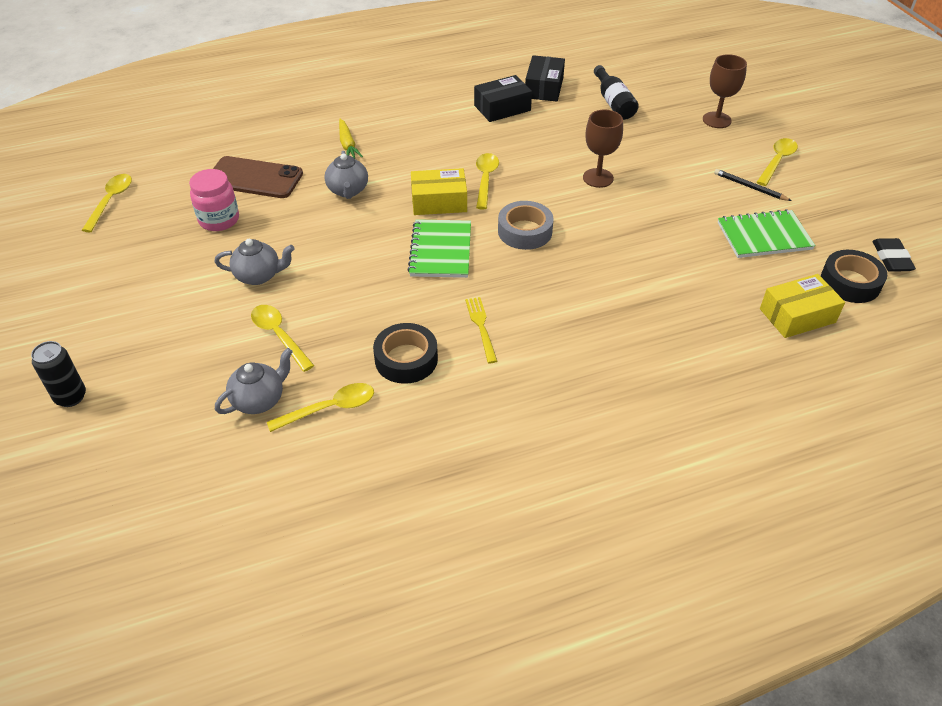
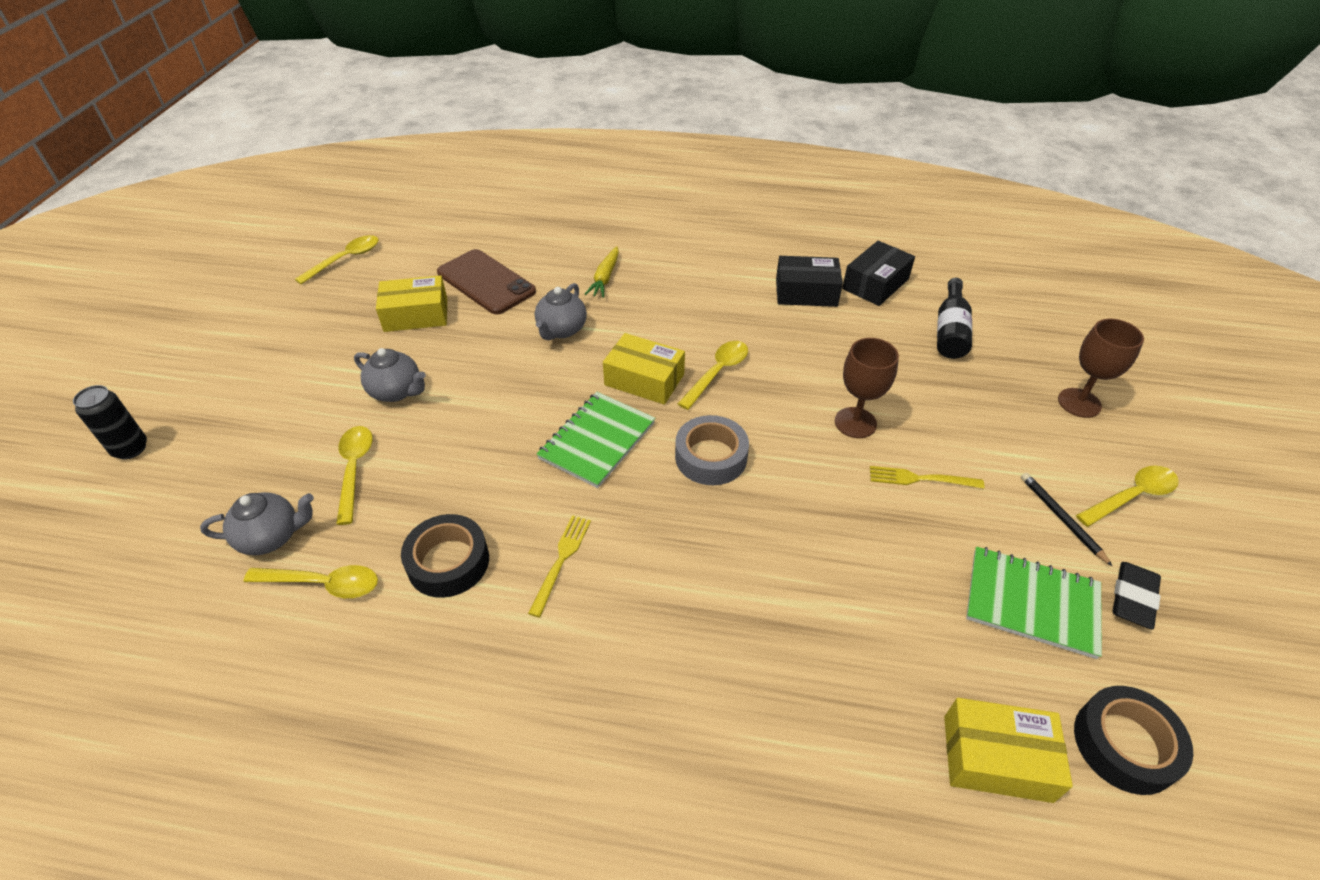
camera: 30 degrees right, 0 degrees up
(219, 220) = (416, 315): pink jar -> yellow box
(659, 195) = (920, 479): none -> yellow fork
(891, 258) = (1227, 736): black eraser -> black eraser (1133, 598)

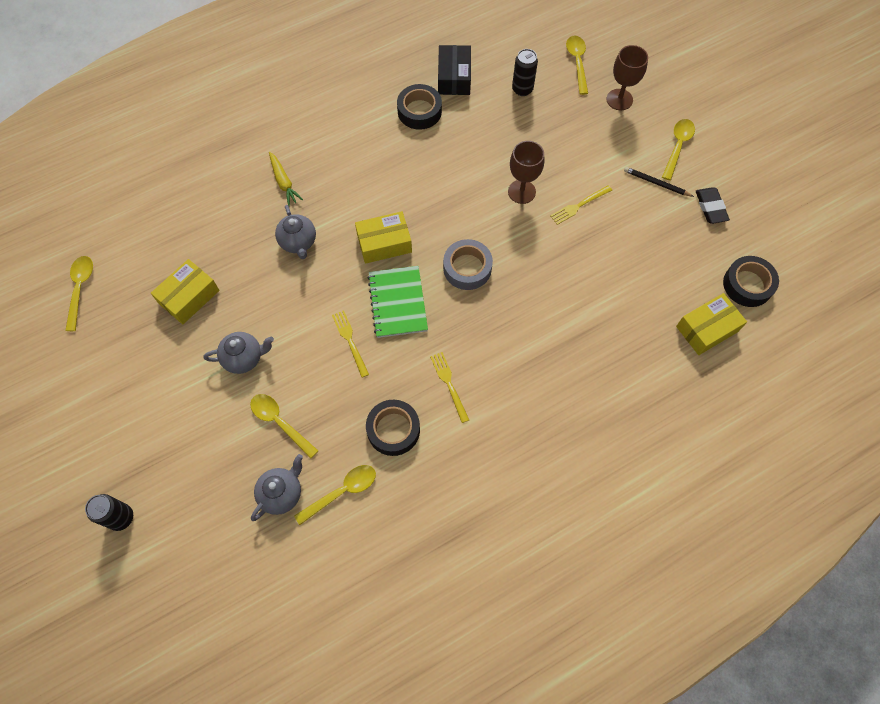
camera: 40 degrees left, 20 degrees up
(486, 282) = (207, 239): brown phone -> none
(508, 443) = (349, 340): none -> yellow fork
(717, 373) = (421, 209): yellow spoon -> yellow spoon (577, 63)
(806, 292) = (419, 111): black box -> black tape
(950, 331) = (522, 89): black bottle -> black can
(1031, 603) = (673, 242): green notebook -> none

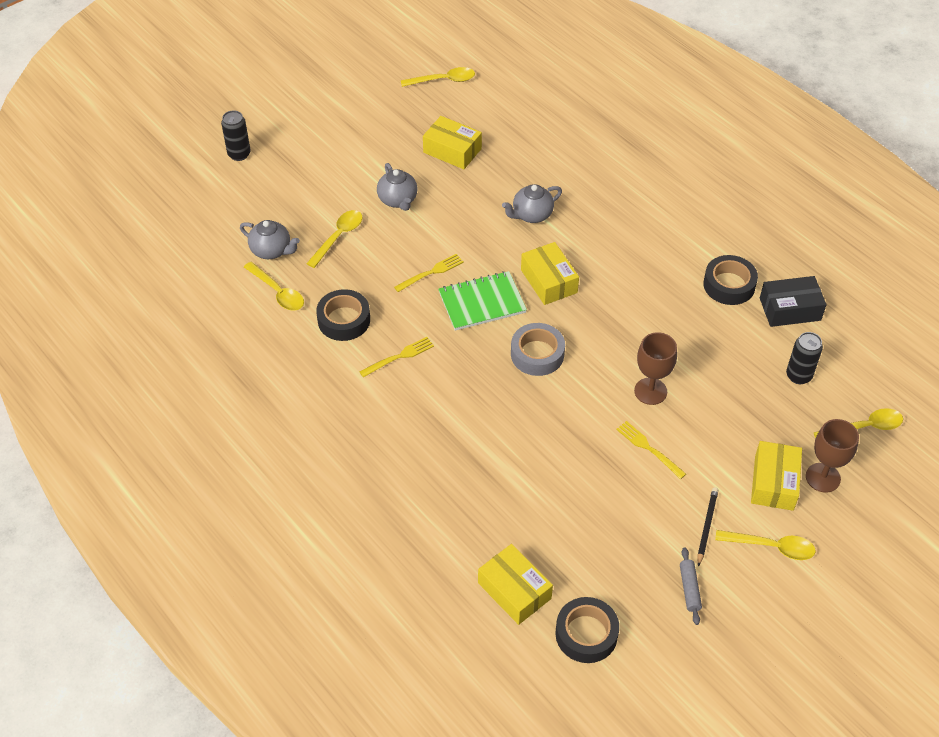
camera: 80 degrees right, 15 degrees down
(284, 182) = (598, 191): yellow carrot -> none
(621, 131) = (773, 483): none -> yellow box
(710, 207) = (689, 589): black eraser -> grey rolling pin

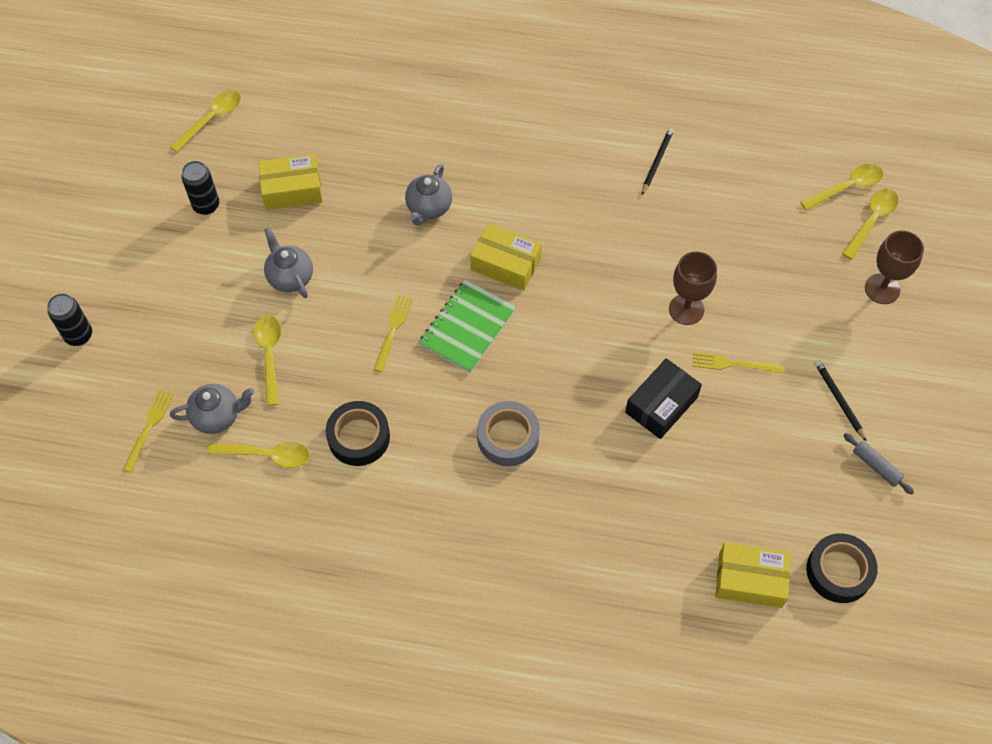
camera: 40 degrees left, 10 degrees up
(398, 200) = (290, 277): grey teapot -> grey teapot turned 150 degrees counterclockwise
(400, 356) = (445, 435): yellow fork -> yellow fork (149, 427)
(537, 354) = (562, 343): grey tape -> grey tape (508, 437)
(729, 285) = (657, 162): black tape -> black pencil
(771, 547) = (900, 380): yellow spoon -> yellow spoon (846, 187)
(773, 483) = (852, 321): yellow box -> none
(790, 309) = (724, 151): black box -> black box (661, 404)
(798, 376) = (784, 209): black can -> black can (206, 205)

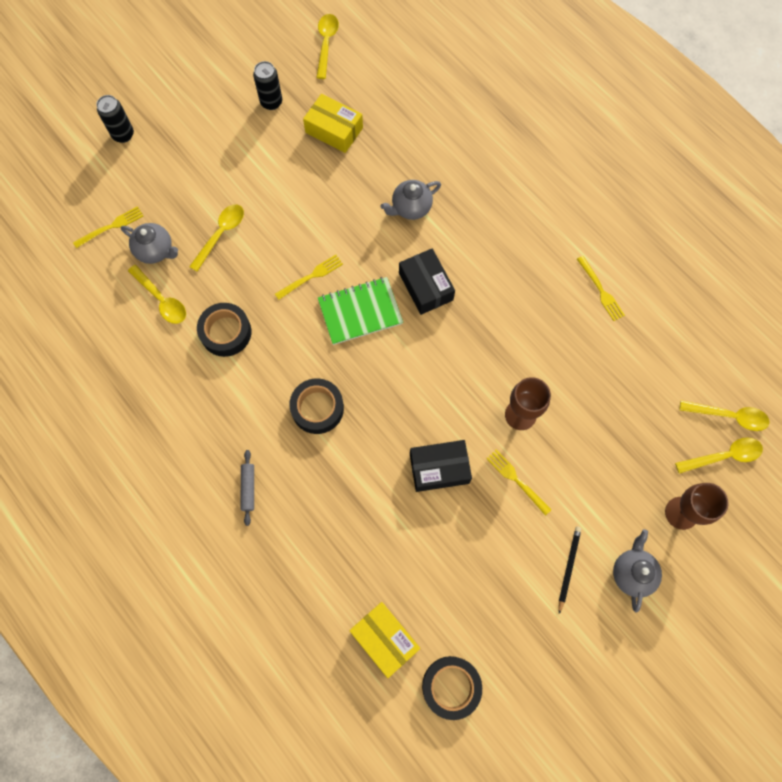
camera: 40 degrees right, 10 degrees up
(211, 119) = (326, 44): yellow spoon -> yellow spoon turned 75 degrees counterclockwise
(290, 277) = (279, 190): grey teapot -> grey teapot (632, 573)
(505, 264) = (425, 286): yellow box -> black box
(508, 437) = (317, 408): grey tape -> black tape
(657, 162) = (601, 291): black pencil -> yellow fork
(876, 466) = (549, 637): grey rolling pin -> grey rolling pin (248, 488)

